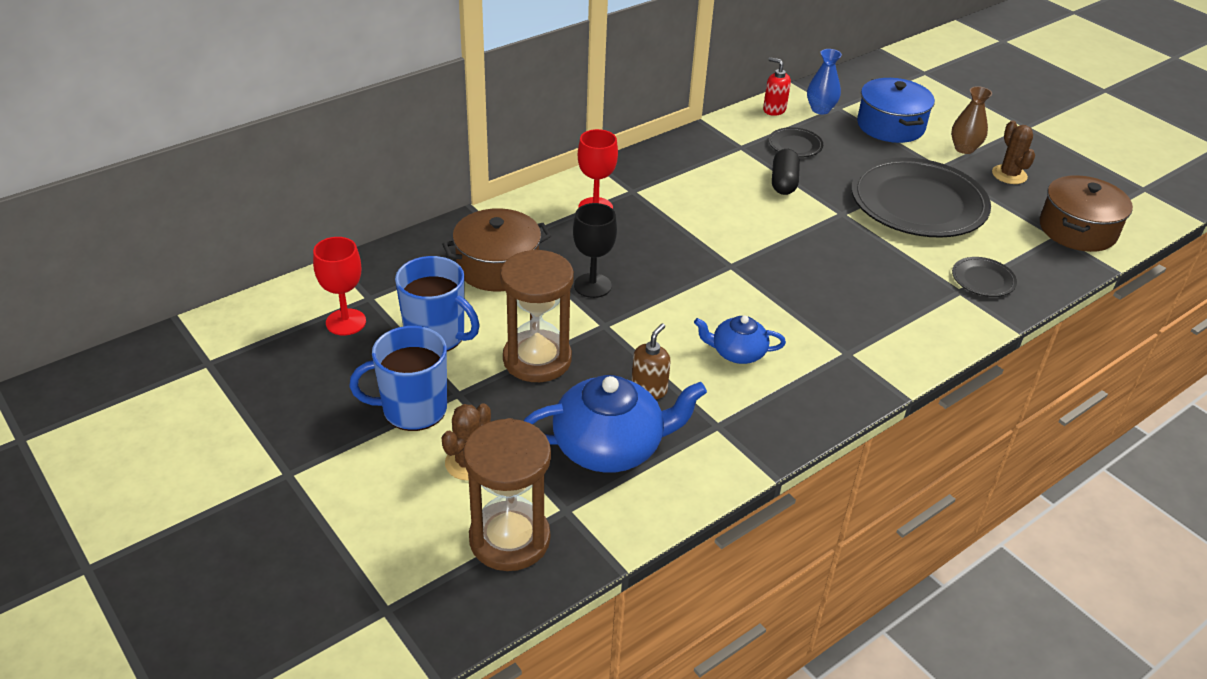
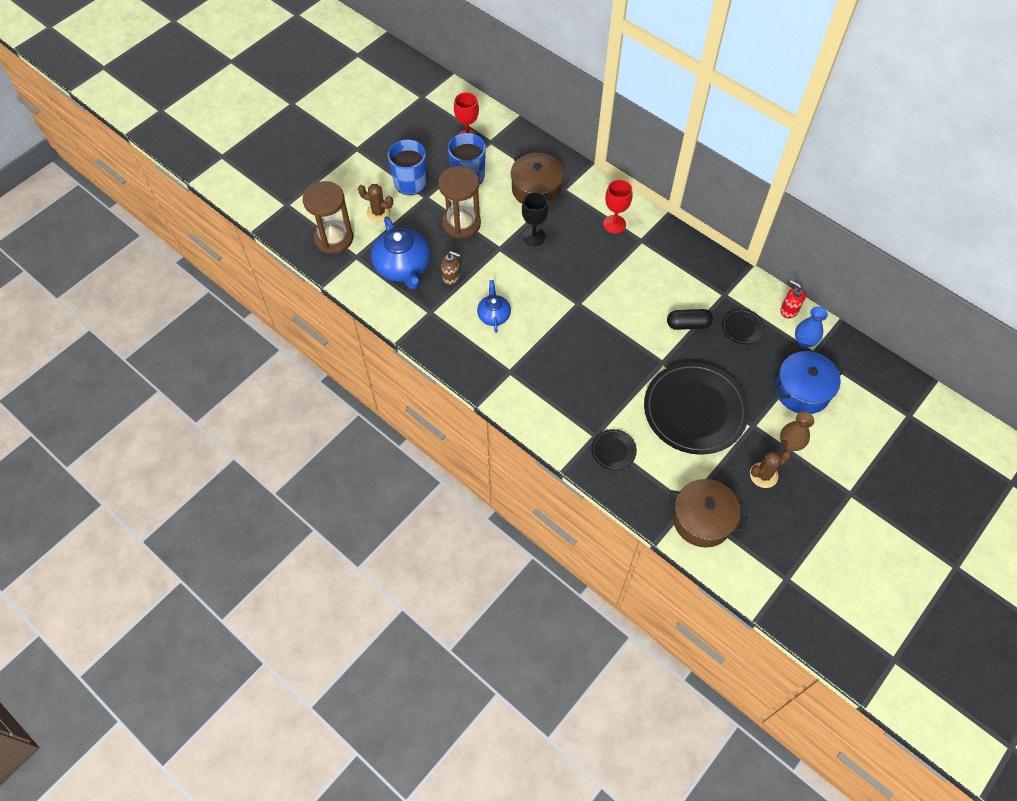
camera: 80 degrees right, 20 degrees up
(774, 109) = (789, 310): red soap dispenser -> red soap dispenser turned 75 degrees counterclockwise

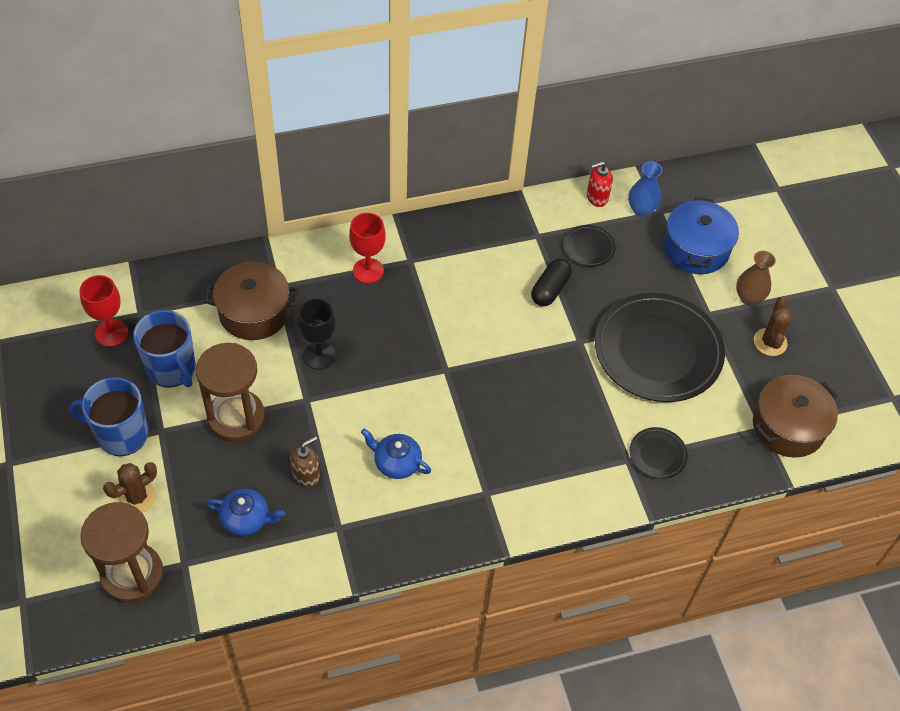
camera: 60 degrees left, 5 degrees down
(403, 267) = (246, 519): blue teapot -> blue teapot, size x0.56

